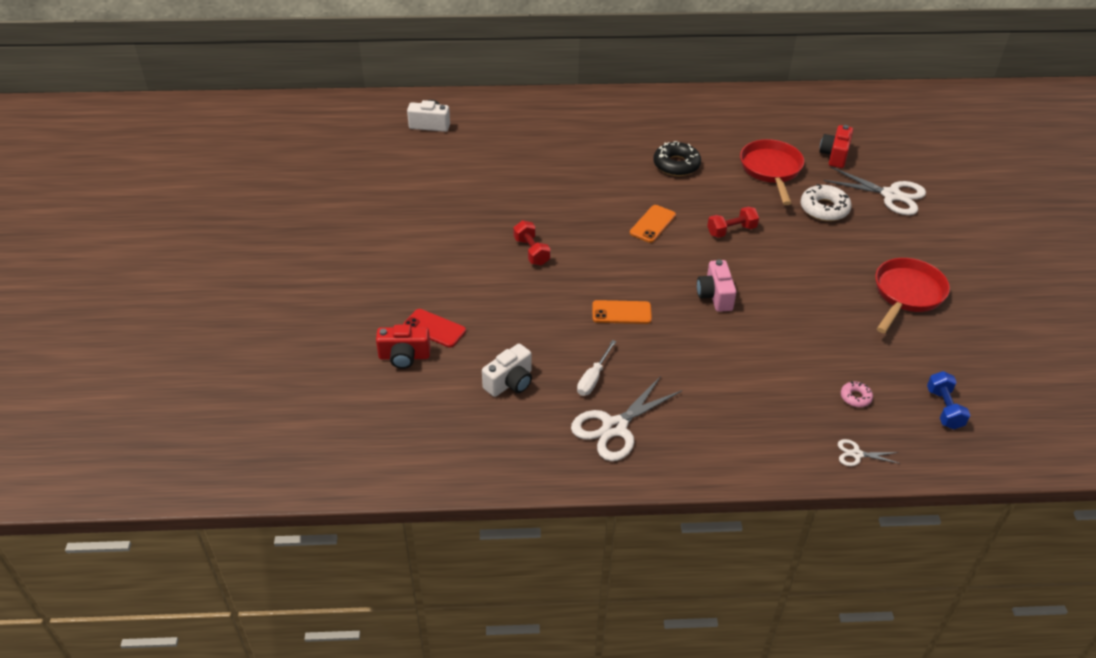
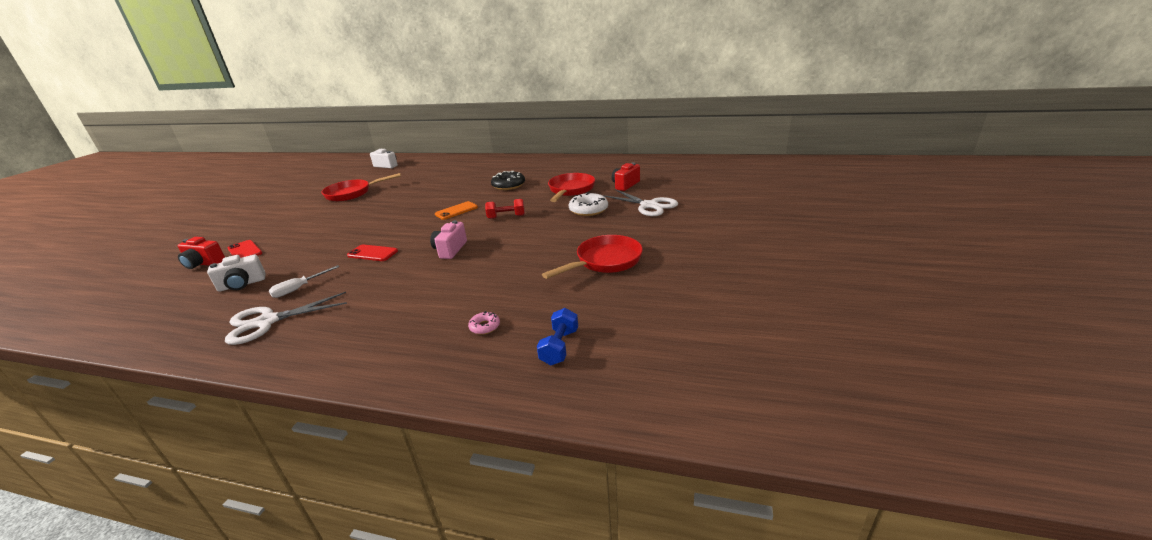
camera: 20 degrees right, 15 degrees down
(451, 197) = (352, 193): none -> red pan
(531, 251) = (361, 219): red dumbbell -> none
(621, 312) = (372, 253): orange phone -> red phone
(856, 454) = (435, 372): white scissors -> none

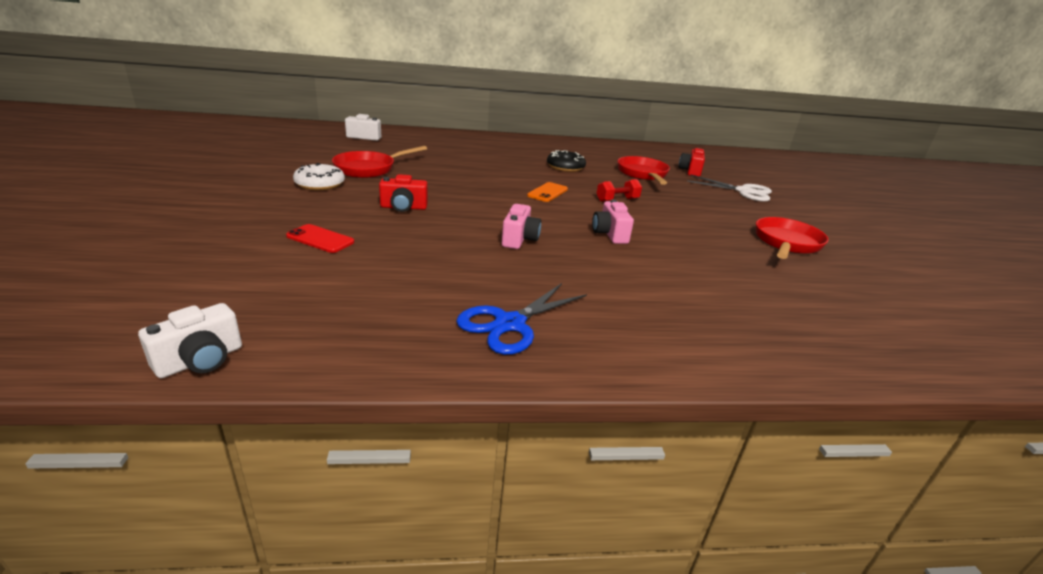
camera: 25 degrees left, 0 degrees up
(204, 263) = (276, 256): red camera -> red camera (403, 207)
(242, 284) = (391, 281): white camera -> white camera (200, 360)
(267, 322) = (509, 324): white scissors -> blue scissors
(299, 288) = (487, 282): white screwdriver -> none
(372, 253) = (519, 239): red phone -> pink camera
(484, 326) = (774, 310): pink donut -> none
(559, 347) = (872, 323): blue dumbbell -> none
(588, 210) = (692, 194): white donut -> white donut (320, 184)

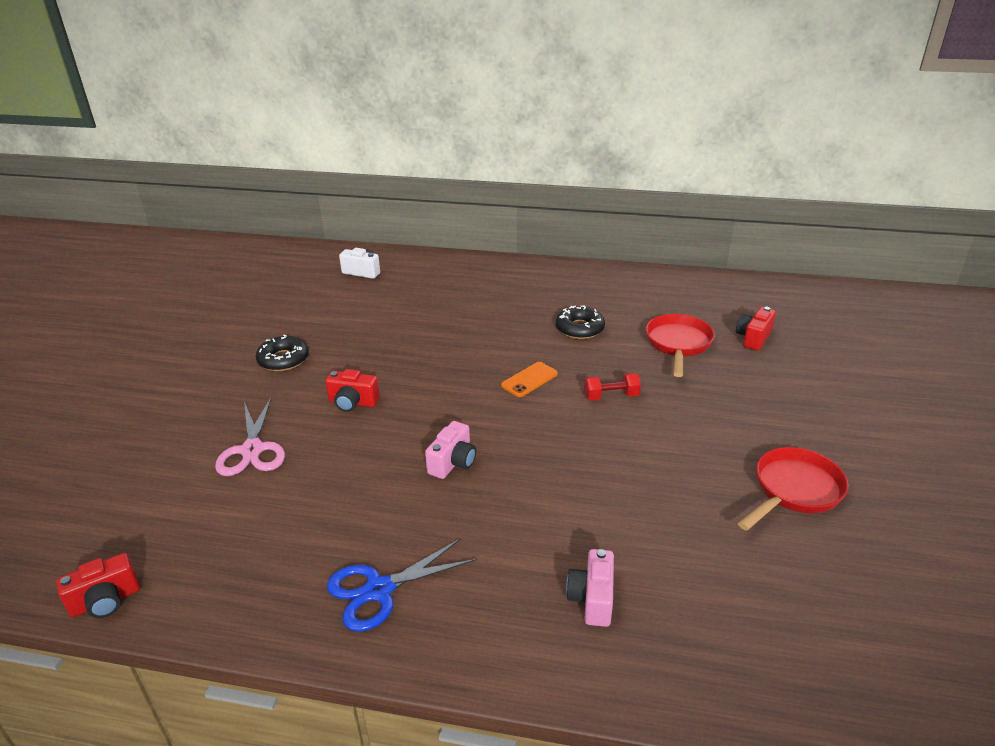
camera: 20 degrees right, 5 degrees up
(200, 360) = (106, 601): white camera -> red camera
(320, 184) = (283, 359): white donut -> black donut
(320, 239) = (252, 450): red phone -> pink scissors
(369, 169) = (344, 333): red pan -> none
(610, 234) = (564, 460): pink camera -> pink camera (592, 599)
(743, 191) = (806, 383): white scissors -> none

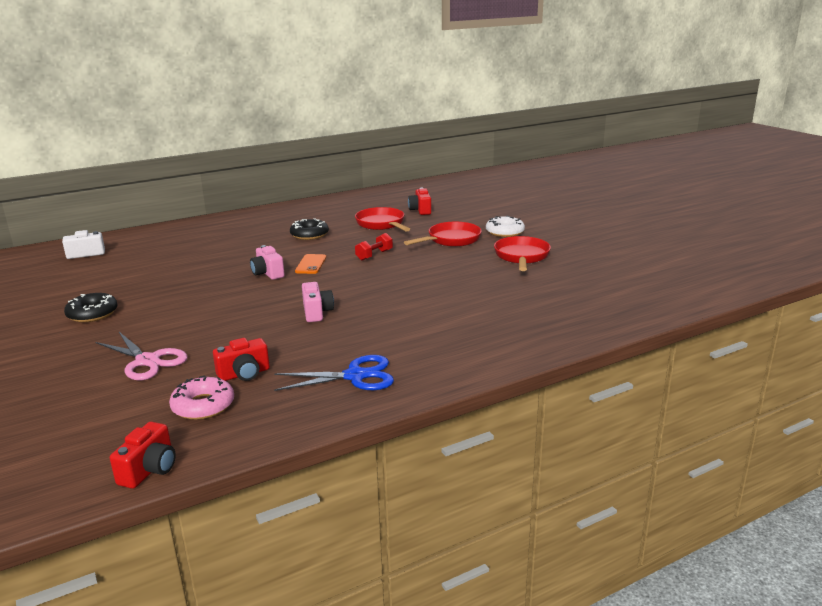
camera: 40 degrees left, 10 degrees down
(224, 542) = (203, 406): none -> pink donut
(353, 402) = (194, 313): red camera -> red camera (244, 374)
(379, 590) = (355, 376): blue scissors -> blue scissors turned 120 degrees counterclockwise
(592, 599) = (482, 328): pink camera -> pink camera (268, 273)
(732, 411) = (451, 240): none -> red pan
(824, 429) = (505, 232): none -> white donut

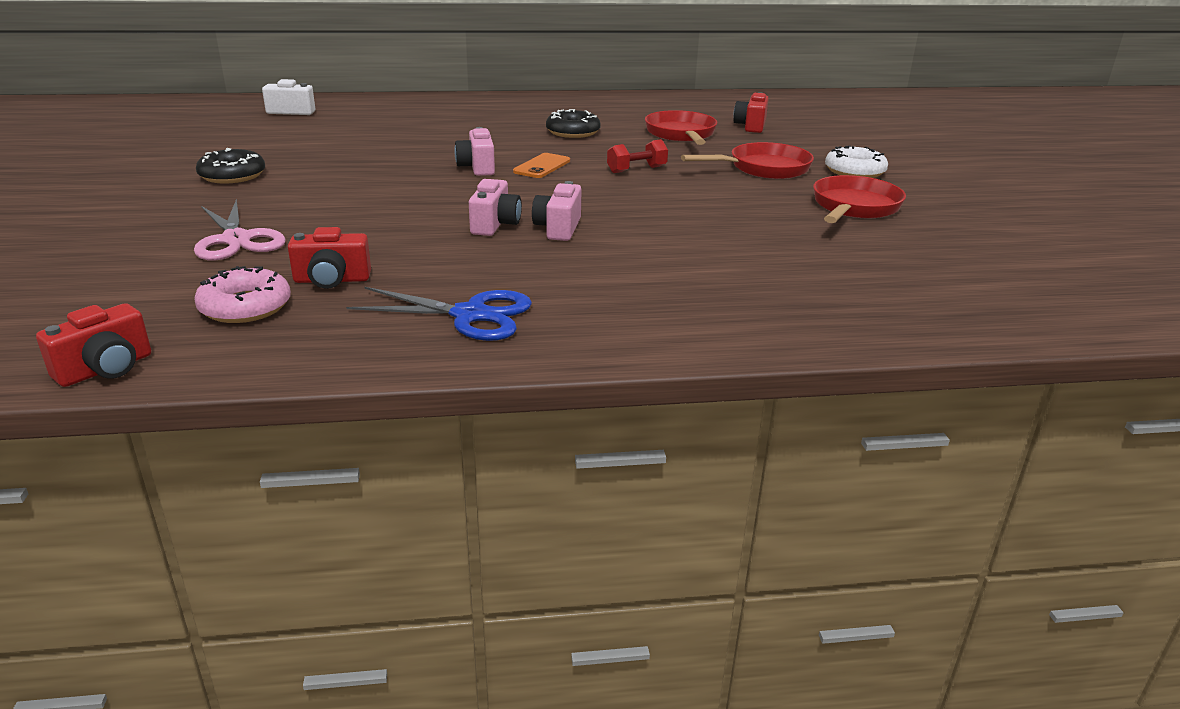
camera: 20 degrees right, 5 degrees up
(359, 306) = (558, 228): none -> pink camera

